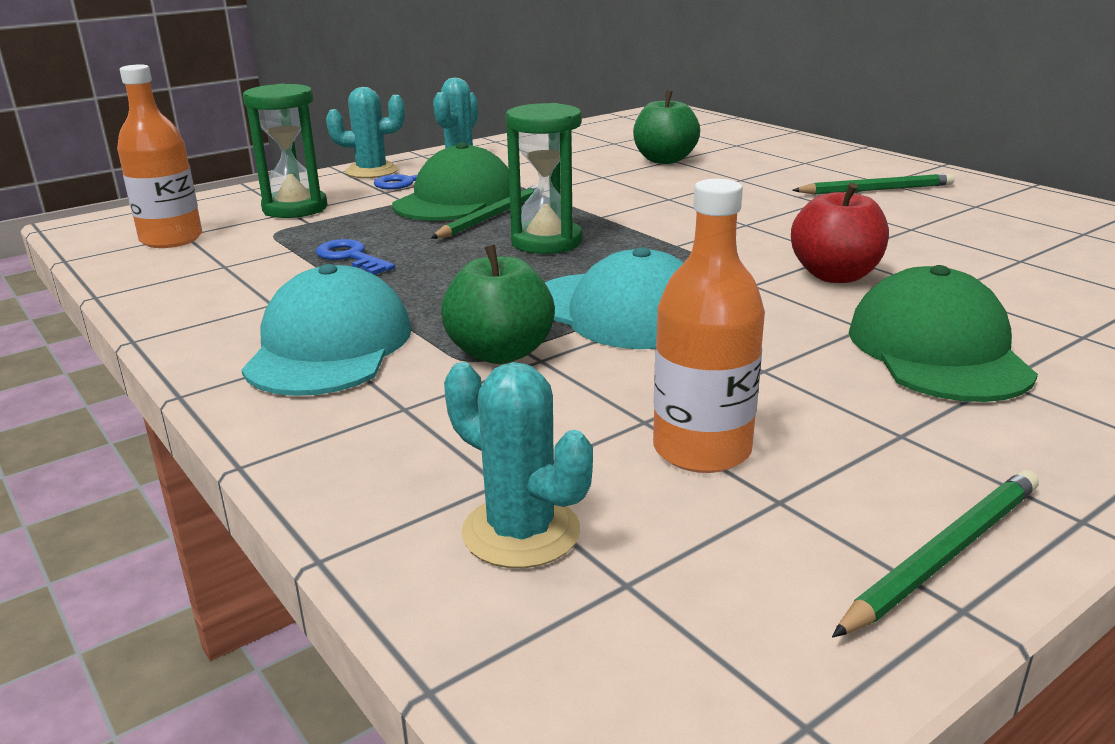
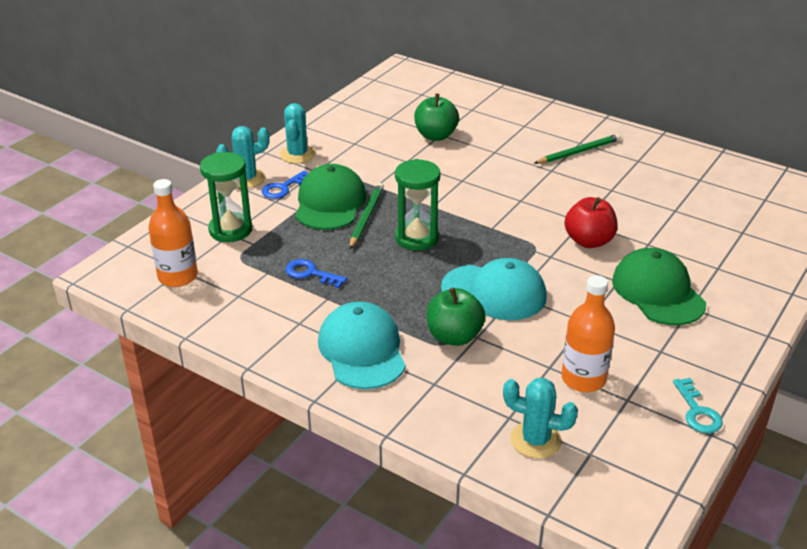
camera: 20 degrees left, 10 degrees up
(943, 554) = (697, 411): green pencil -> turquoise key

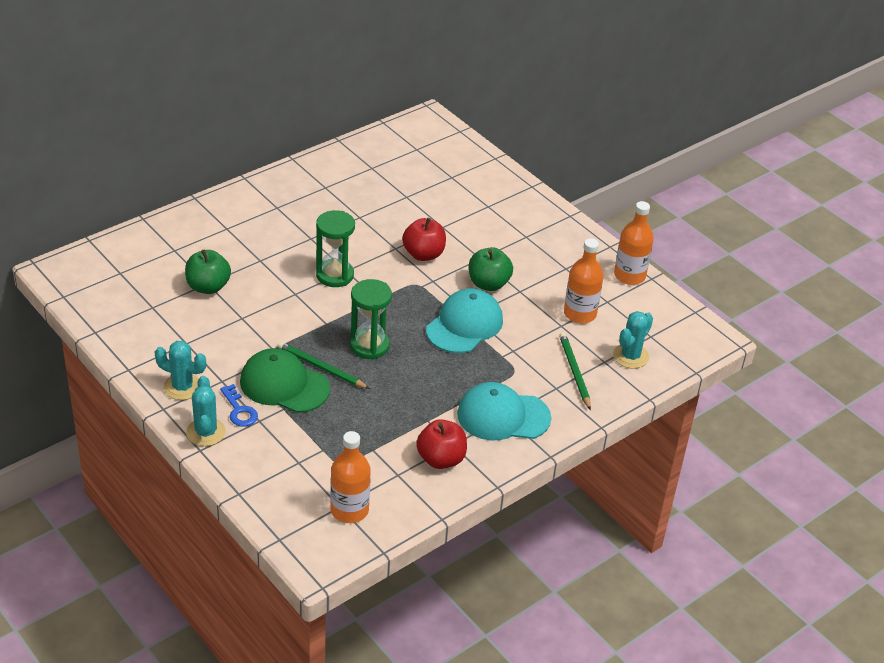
camera: 75 degrees left, 5 degrees up
(230, 230) = (292, 461): green hourglass -> green hourglass (335, 275)
(272, 319) = (441, 459): none -> red apple
(311, 273) = (388, 422): blue key -> none
(454, 336) = (508, 362): green apple -> green apple (488, 284)
(578, 152) = (292, 213): green pencil -> green pencil (574, 372)
(658, 292) = (502, 244): green cap -> none
(697, 411) = (629, 275): turquoise key -> orange bottle

